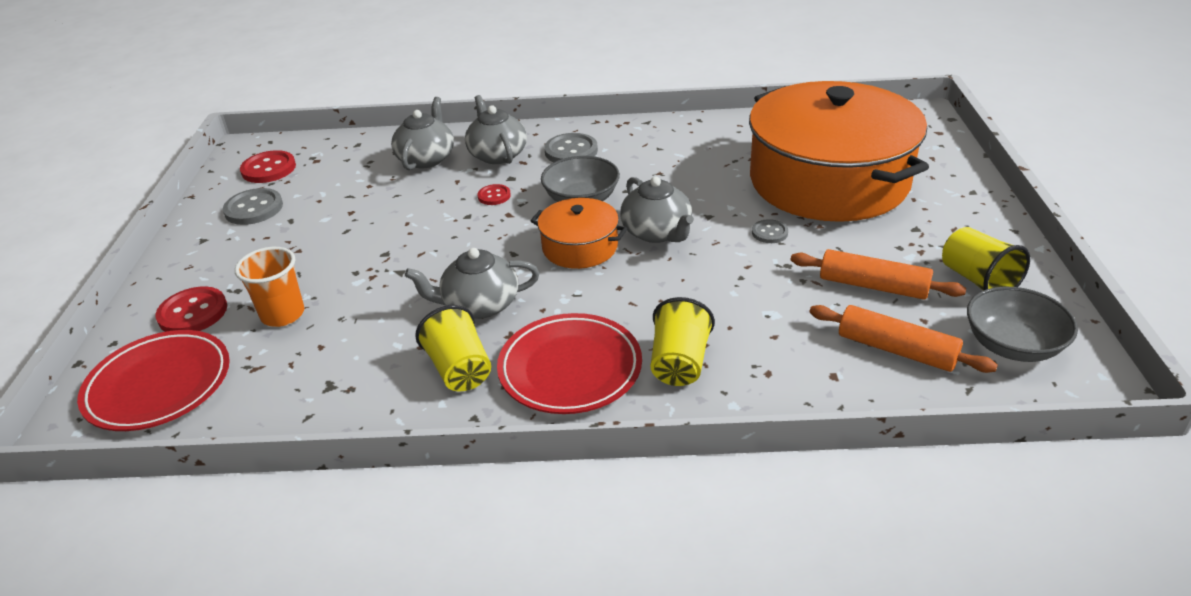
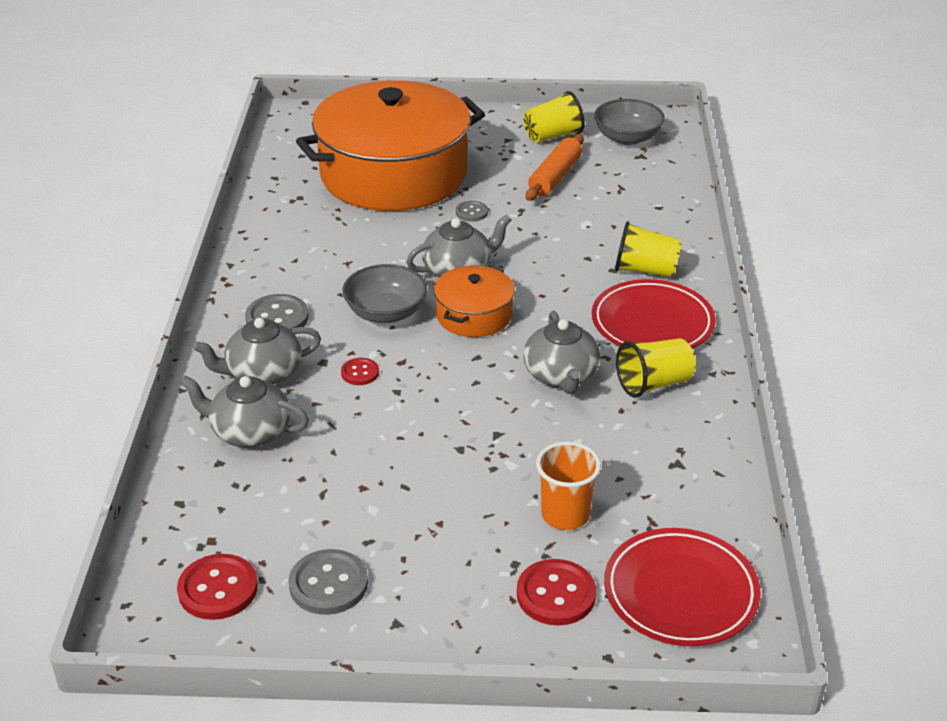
camera: 90 degrees left, 0 degrees up
(896, 349) = (631, 179): orange rolling pin -> none

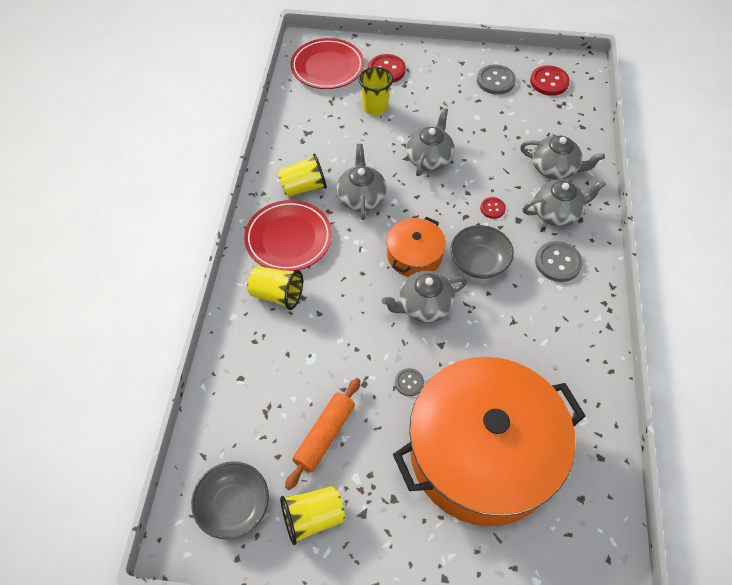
camera: 175 degrees left, 20 degrees up
(458, 435) = (429, 158): none -> grey teapot
(565, 515) = (375, 107): orange cup -> yellow cup

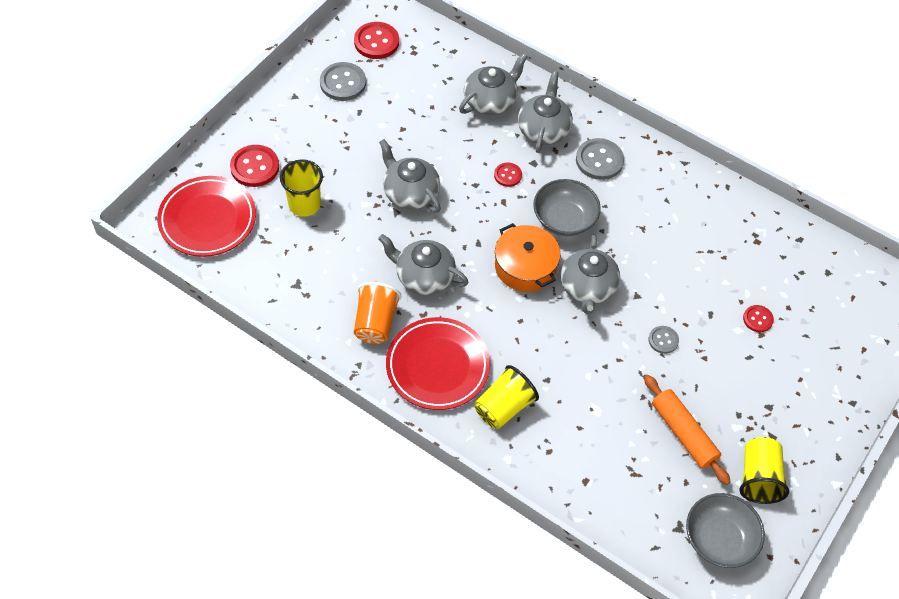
camera: 65 degrees left, 0 degrees up
(303, 187) = (375, 322): yellow cup -> orange cup
(482, 453) = (757, 319): orange pot -> red button

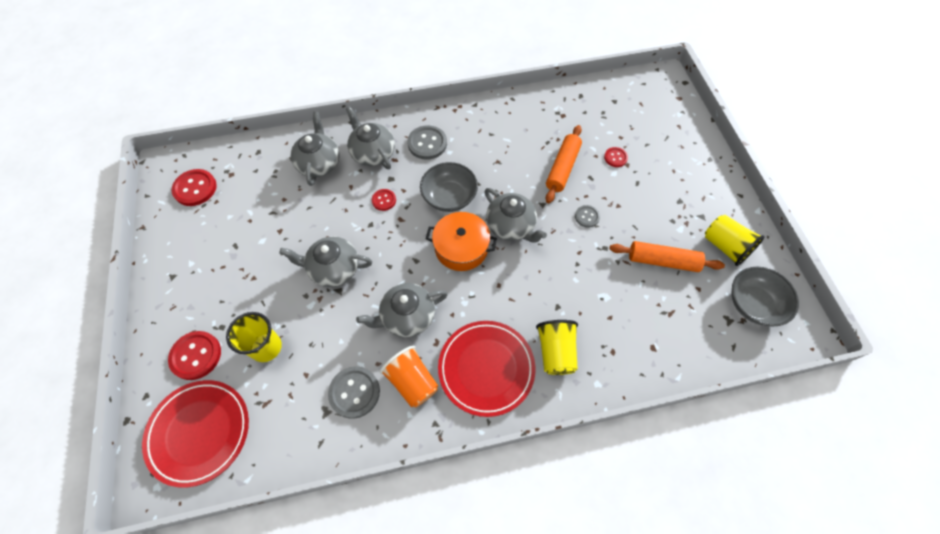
camera: 45 degrees left, 5 degrees up
(343, 83) = (200, 236): grey button -> grey button (354, 392)
(694, 284) = (562, 168): none -> orange rolling pin

